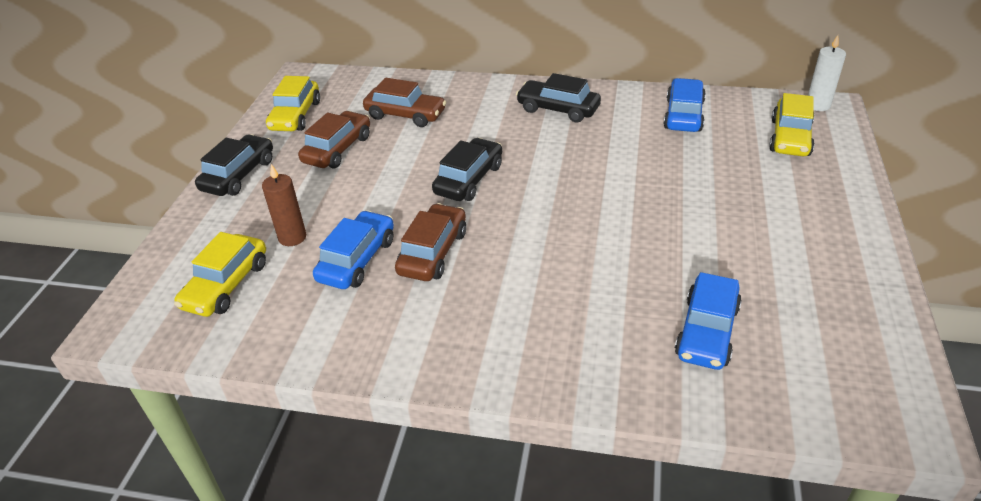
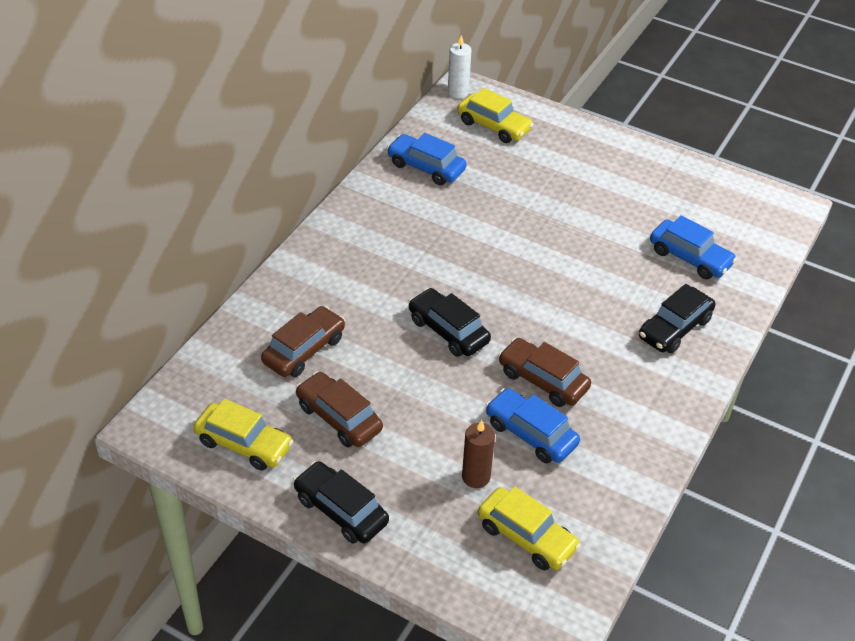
camera: 75 degrees left, 5 degrees up
(558, 109) = (366, 238): black car -> black car (674, 328)

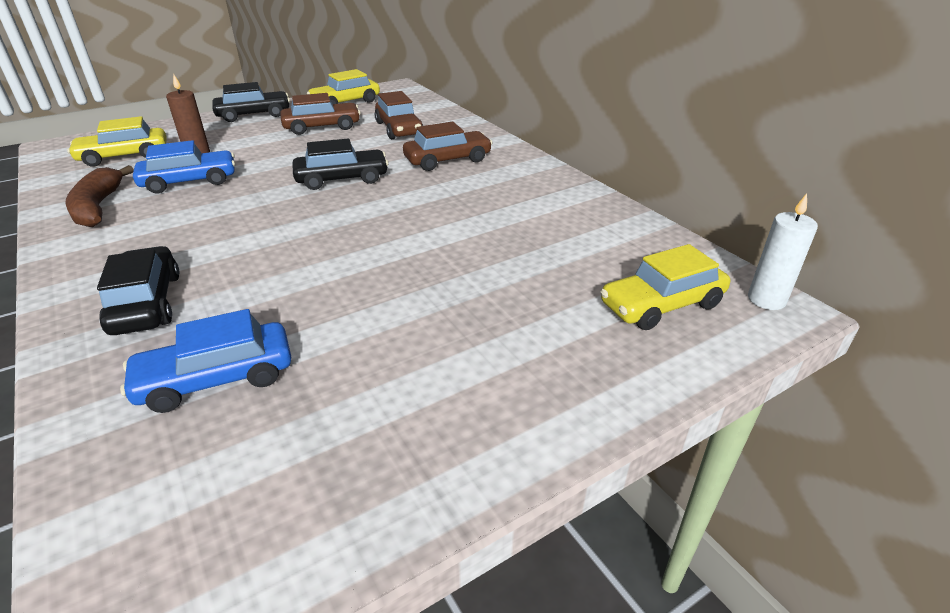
camera: 120 degrees right, 10 degrees down
(426, 167) = (593, 229): blue car -> none
(543, 380) = (225, 202): brown car -> brown car (447, 160)
(616, 460) = (98, 207): none -> brown banana

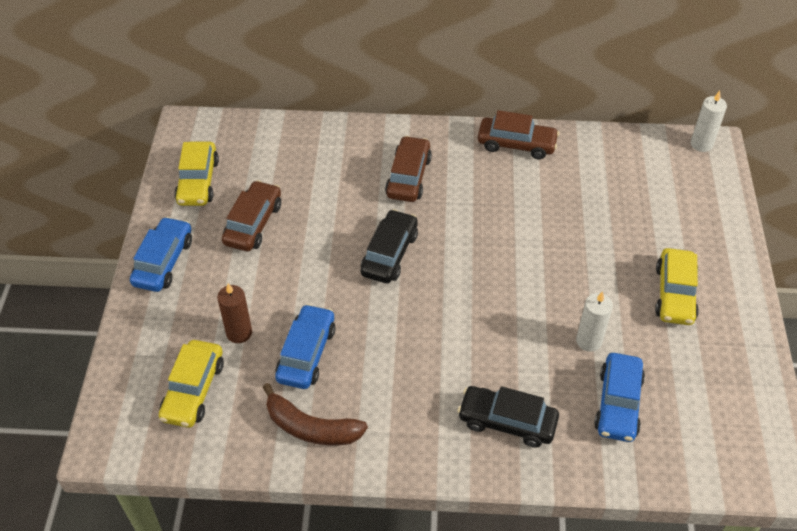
camera: 55 degrees left, 15 degrees up
(254, 115) = (163, 262): black car -> blue car
(315, 320) = (589, 341): none -> white candle
(399, 129) = (310, 175): brown car -> brown car (516, 144)
(661, 305) = (677, 186): yellow car -> yellow car (674, 294)

